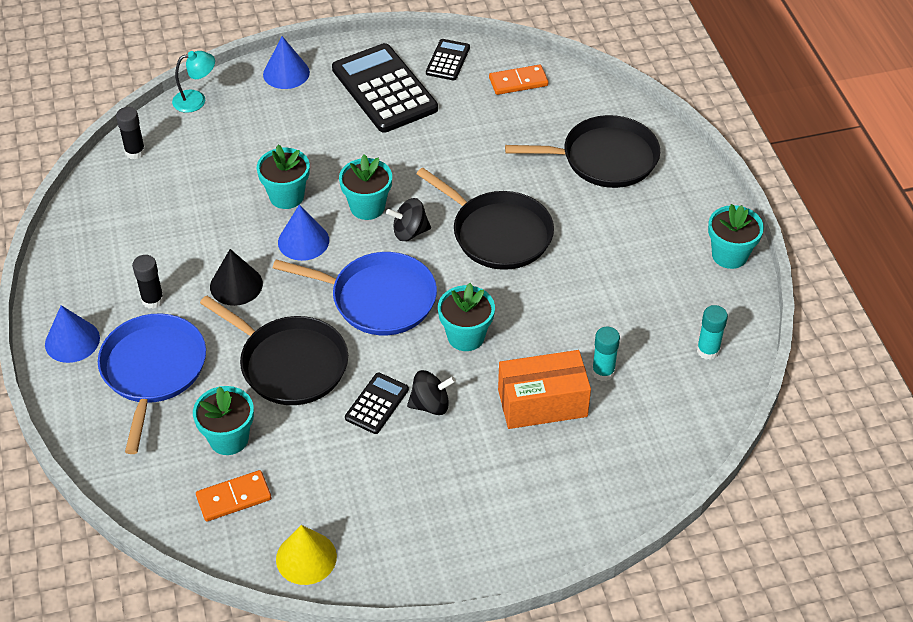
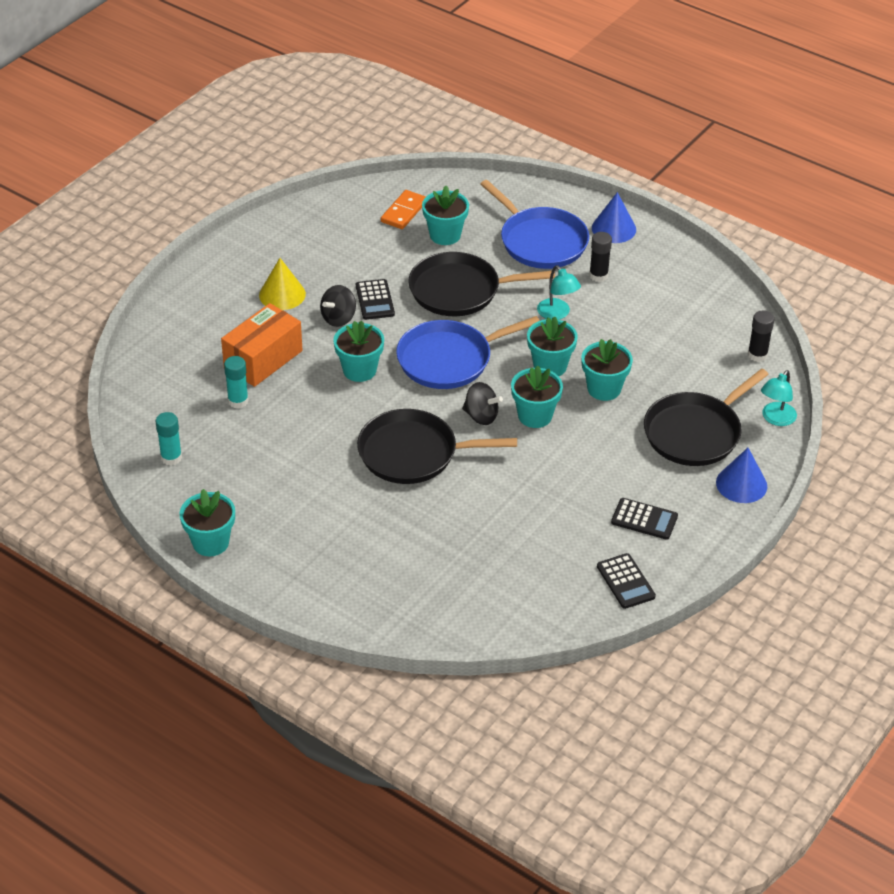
camera: 140 degrees right, 5 degrees down
(236, 285) = (557, 314): black cone -> turquoise lamp
(303, 241) = (550, 366): blue cone -> turquoise flower pot
(306, 558) = (326, 209): yellow cone -> yellow cone (282, 294)
(384, 89) = (644, 519): black calculator -> black calculator, size x0.49
(409, 232) = (481, 416): black spinning top -> black spinning top turned 75 degrees clockwise
(518, 82) = (540, 598): orange domino -> none
(604, 158) = (390, 568): black pan -> black pan (695, 432)

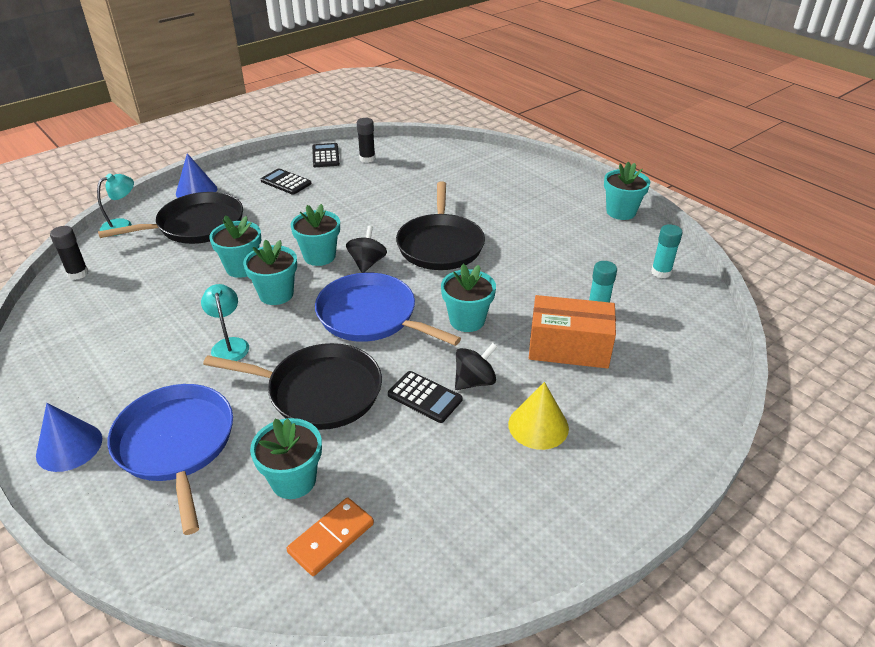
camera: 165 degrees left, 5 degrees down
(263, 359) = (568, 348): orange box -> orange box turned 45 degrees clockwise
(375, 300) = (425, 397): black calculator -> black calculator turned 120 degrees clockwise
(413, 453) = (440, 245): black pan -> black pan turned 75 degrees clockwise
(449, 359) = (371, 316): blue pan -> blue pan turned 135 degrees counterclockwise
(481, 416) = (367, 263): black spinning top -> black spinning top turned 60 degrees clockwise
(598, 275) = (147, 382): black glue stick -> black glue stick (367, 159)

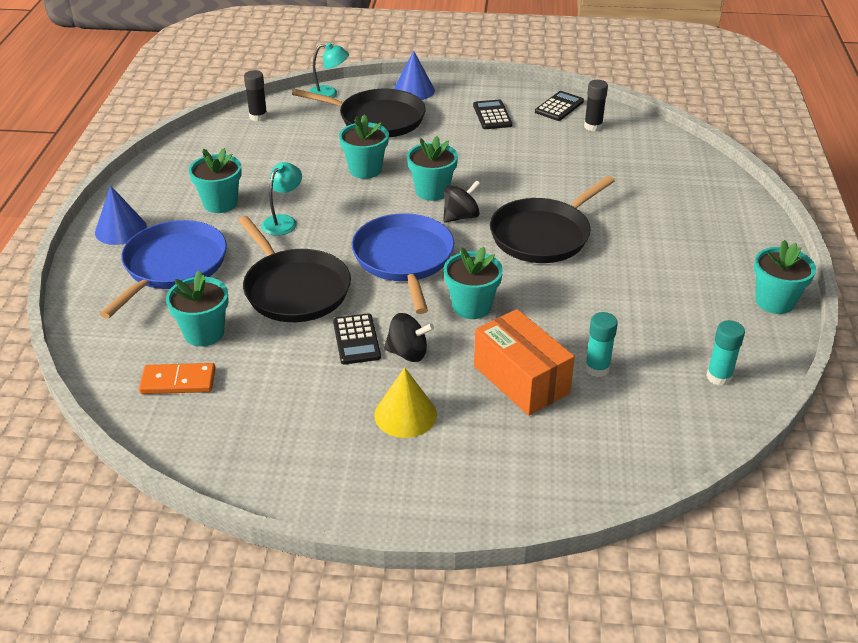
camera: 45 degrees right, 0 degrees up
(276, 294) = (361, 203): turquoise flower pot -> turquoise flower pot (220, 203)

